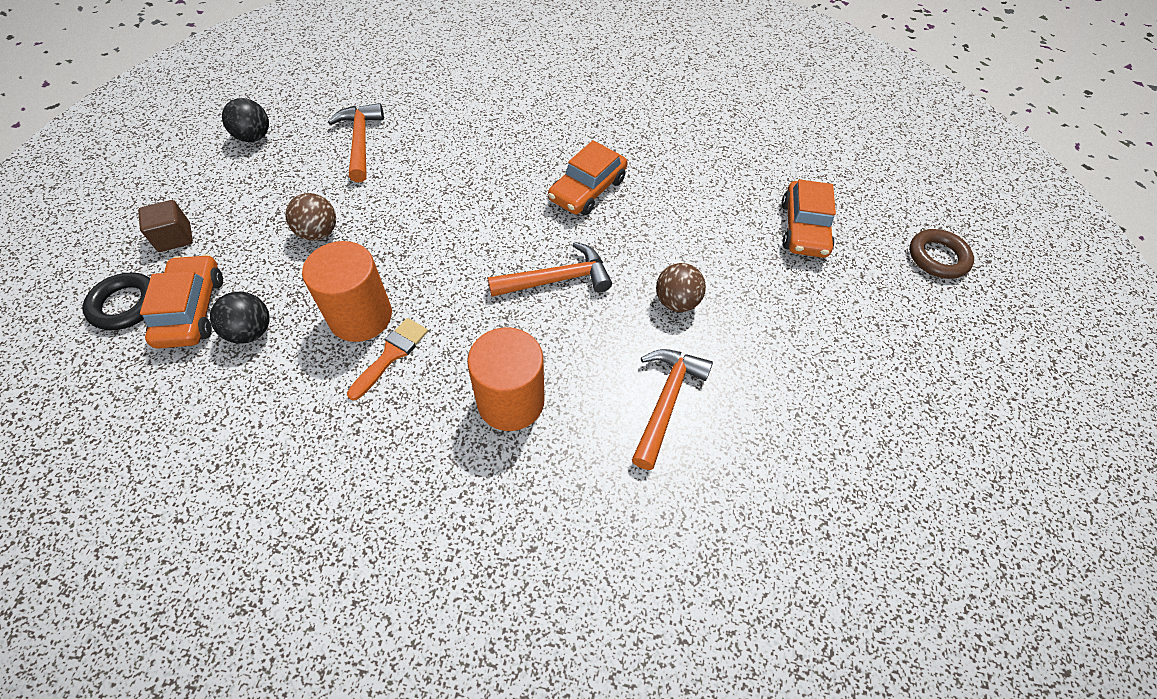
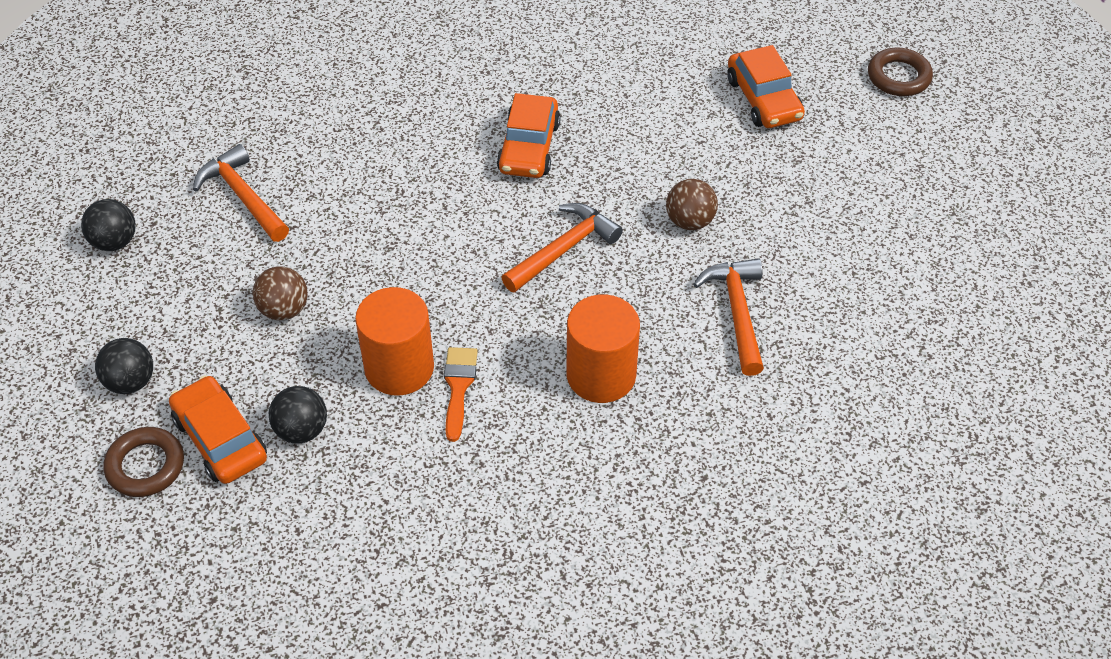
camera: 25 degrees left, 5 degrees down
(126, 305) = (145, 466): black ring -> brown ring
(175, 237) = (130, 382): brown cube -> black ball

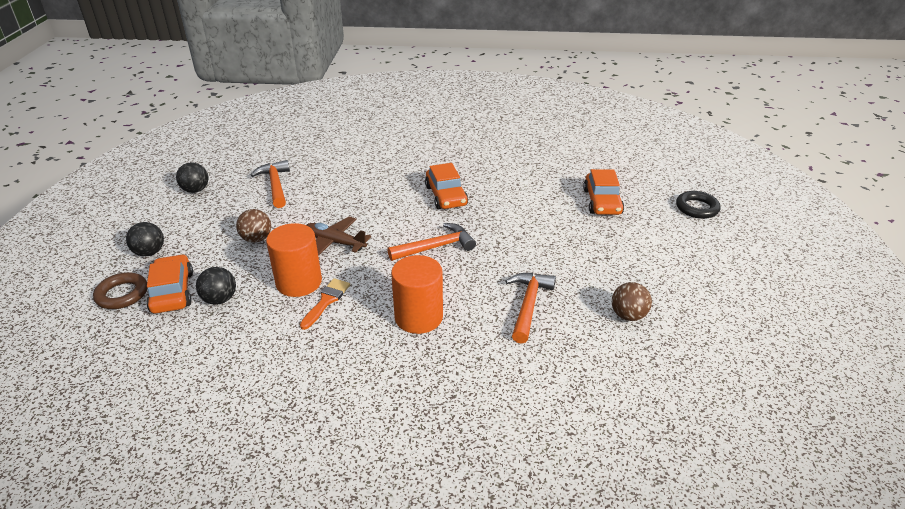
camera: 20 degrees right, 15 degrees down
(409, 283) = (335, 242): none -> brown plane
(529, 147) = (446, 196): orange car -> orange car turned 45 degrees counterclockwise
(690, 221) = (523, 250): brown ball -> brown ball (628, 315)
(898, 77) = (697, 208): brown ring -> black ring

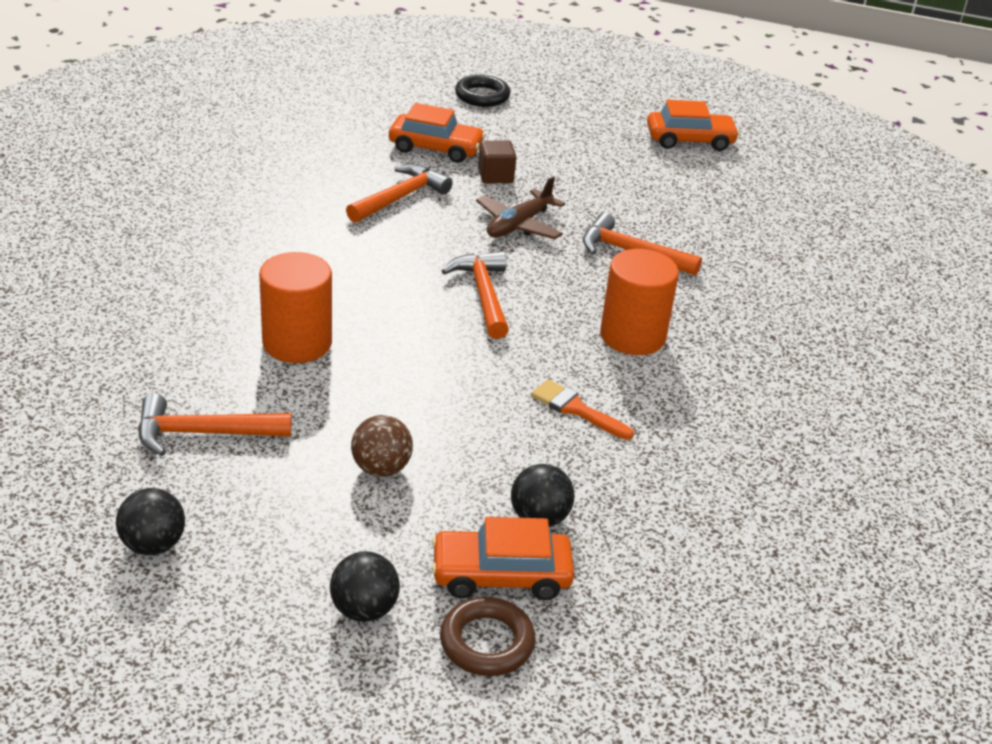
camera: 80 degrees left, 0 degrees up
(299, 282) = (523, 431): orange cylinder -> orange cylinder (297, 343)
(335, 242) = (431, 384): brown plane -> brown plane (519, 225)
(446, 196) = (350, 260): orange car -> orange car (690, 140)
(527, 199) = (400, 198): none -> orange hammer
(586, 230) = (495, 176): none -> brown cube
(628, 315) = (666, 197): brown ball -> none

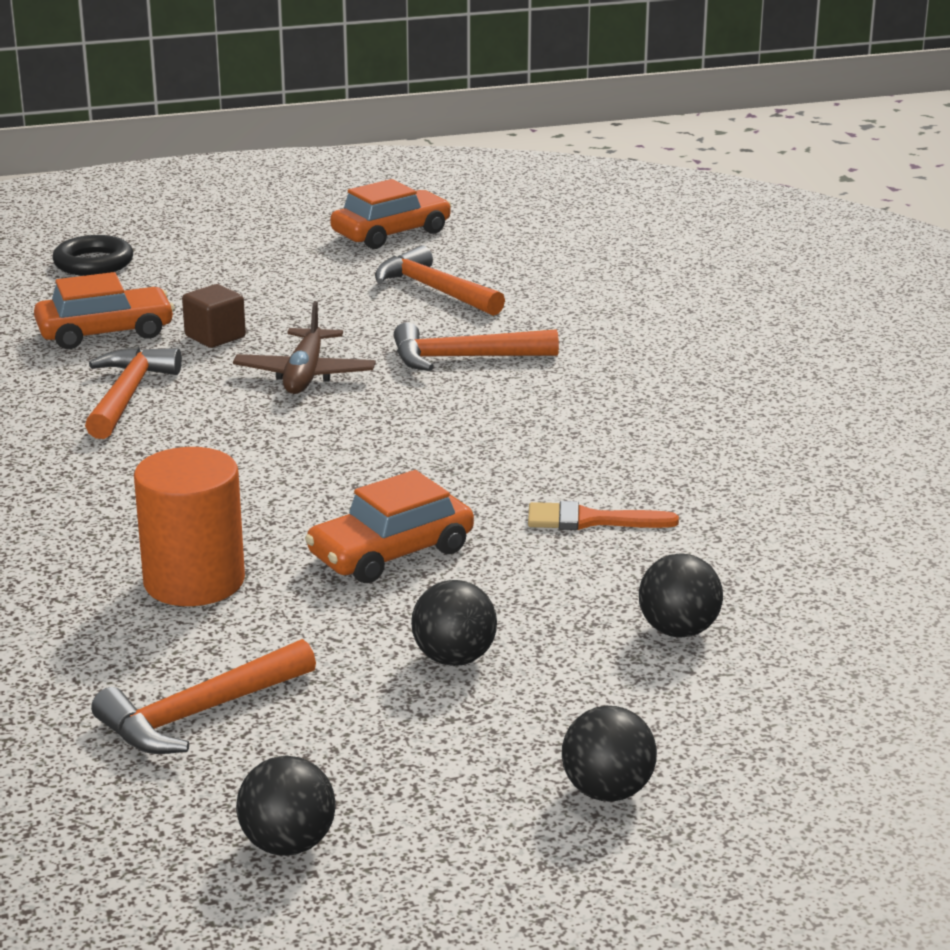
camera: 30 degrees left, 10 degrees down
(381, 468) = (454, 658): brown ball -> black ball
(483, 295) = (352, 454): orange hammer -> orange hammer (435, 290)
(487, 642) = (768, 760): brown ring -> none
(501, 575) = (706, 697): orange car -> orange car (391, 553)
(632, 336) = (562, 433): orange cylinder -> none

